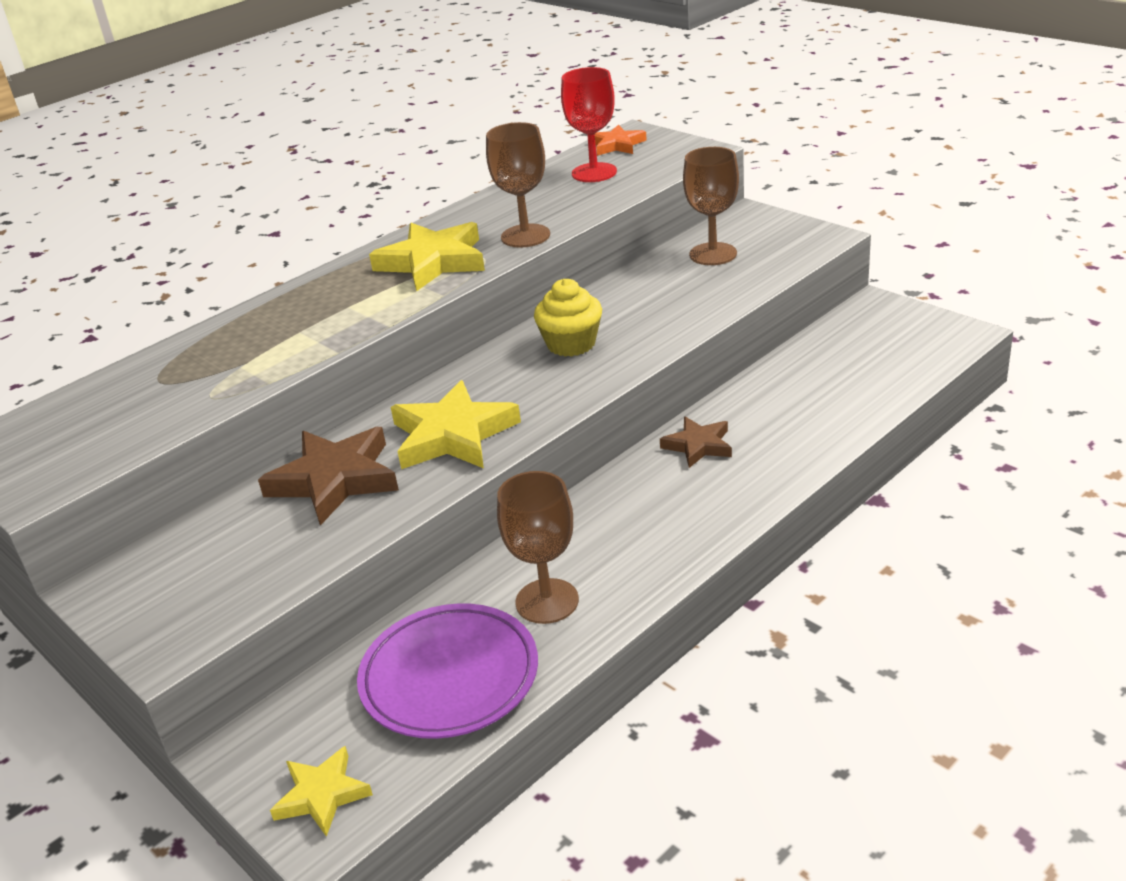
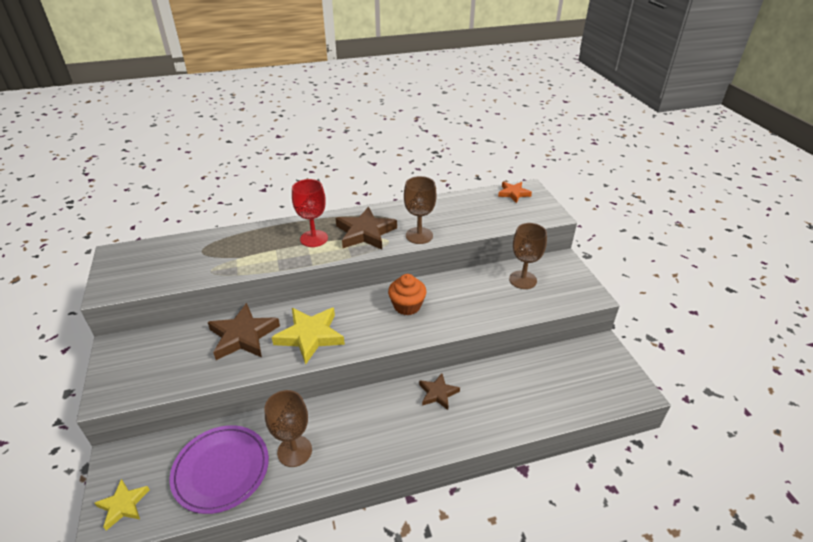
camera: 25 degrees right, 5 degrees up
(433, 262) = (365, 233): yellow star -> brown star
(571, 344) = (407, 306): yellow cupcake -> orange cupcake
(594, 173) = (486, 207): red goblet -> red goblet (314, 238)

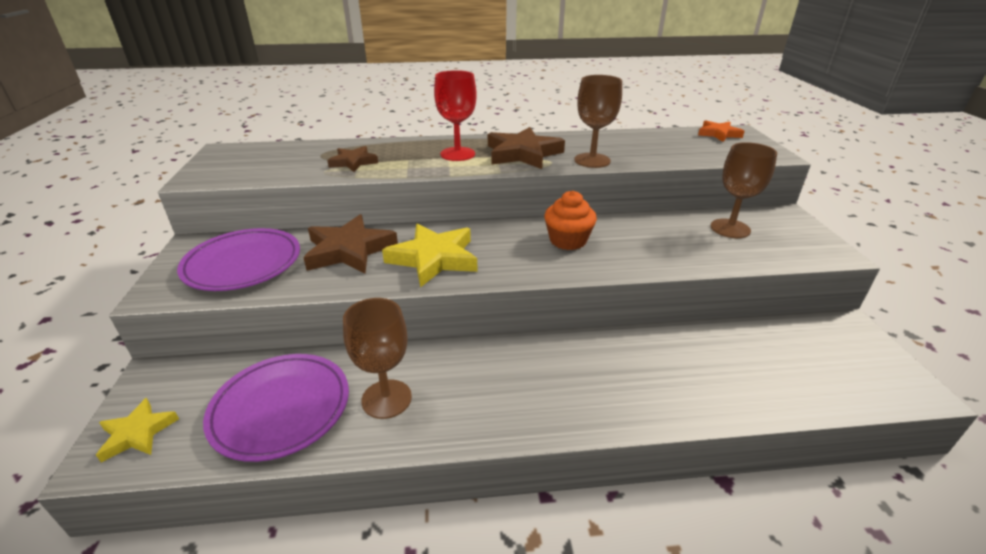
camera: 10 degrees right, 5 degrees down
(163, 360) = (243, 264): none -> purple plate
(438, 393) = (601, 354): brown star -> brown star (353, 162)

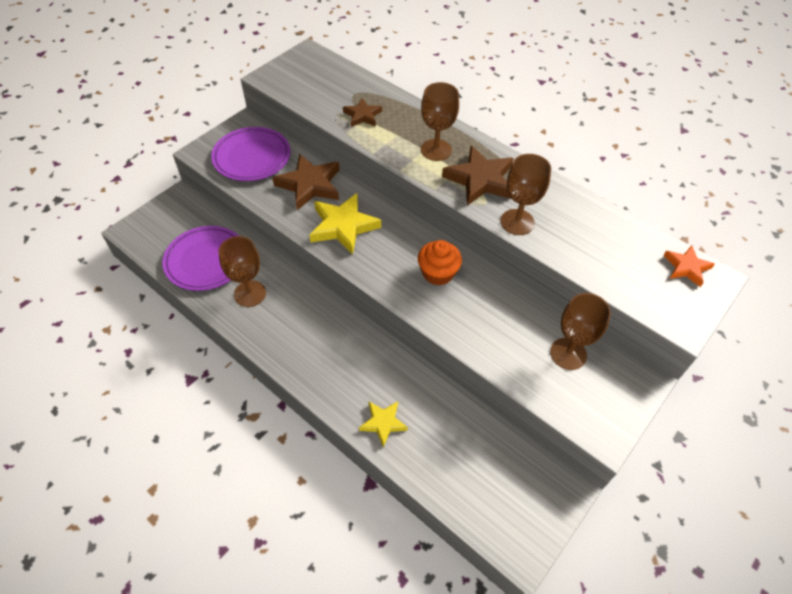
camera: 45 degrees right, 20 degrees up
(137, 433) = (150, 228): yellow star -> yellow star (383, 423)
(457, 154) = (436, 150): red goblet -> brown goblet

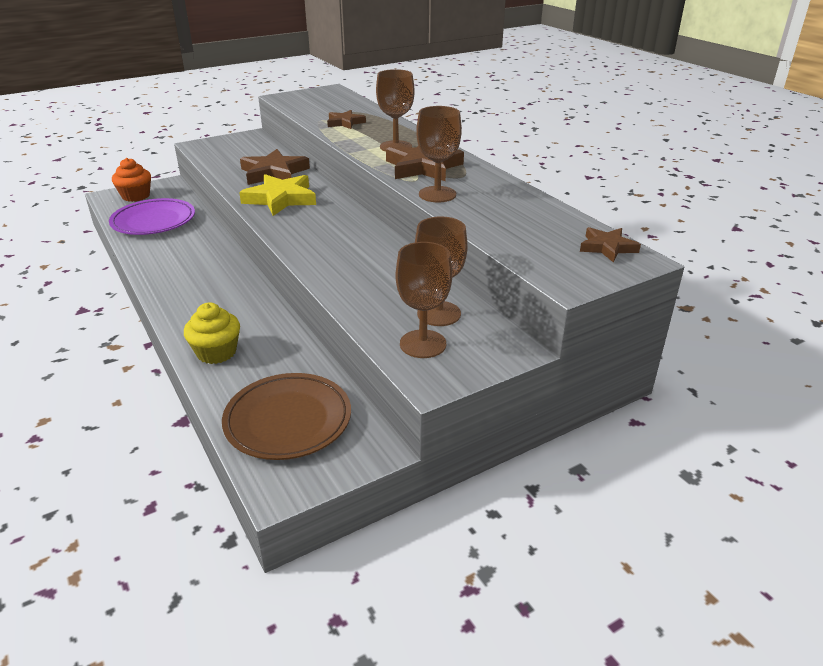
camera: 20 degrees right, 20 degrees down
(250, 293) = (172, 246): brown goblet -> brown goblet (423, 344)
(252, 157) = (238, 152): purple plate -> none
(383, 423) = (216, 352): yellow star -> yellow cupcake
(438, 273) = (345, 239): orange cupcake -> orange cupcake (136, 196)
(487, 482) = (288, 420): none -> brown plate
(686, 267) = (607, 247): orange star -> brown star

